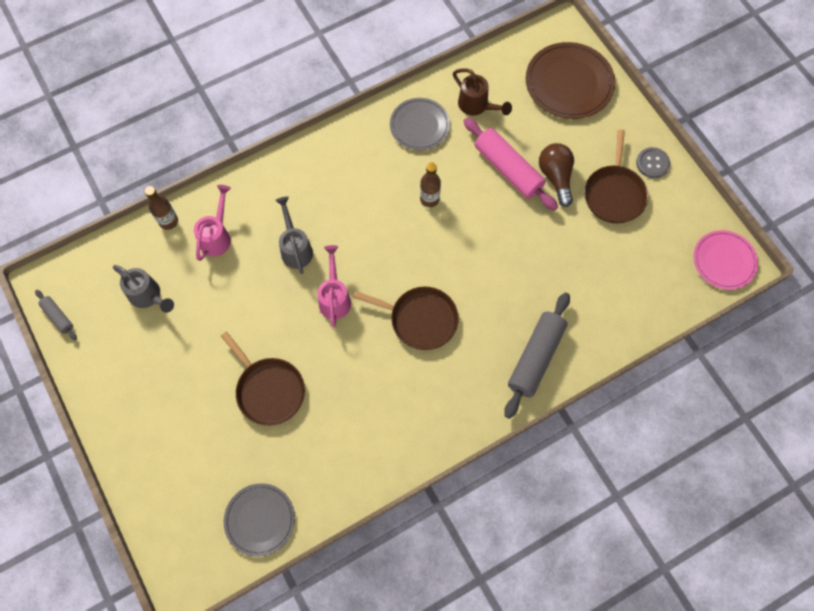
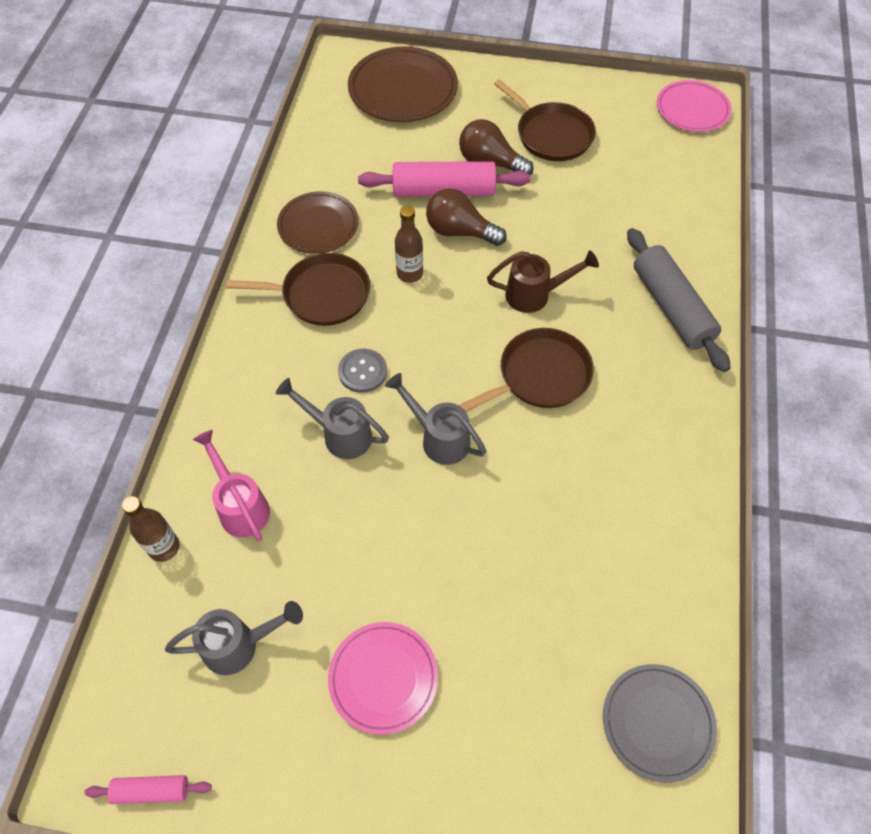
camera: 50 degrees left, 10 degrees down
(58, 317) = (151, 791): grey rolling pin -> pink rolling pin
(182, 373) = (383, 678): none -> pink plate
(268, 390) = (493, 590): brown pan -> brown pan (321, 294)
(334, 297) = (438, 438): pink watering can -> grey watering can
(419, 126) = (318, 225): grey plate -> brown plate
(477, 106) = (349, 168): brown watering can -> brown watering can (535, 295)
(485, 201) = (460, 231): none -> brown light bulb
(652, 163) = (547, 90): grey button -> grey button (362, 371)

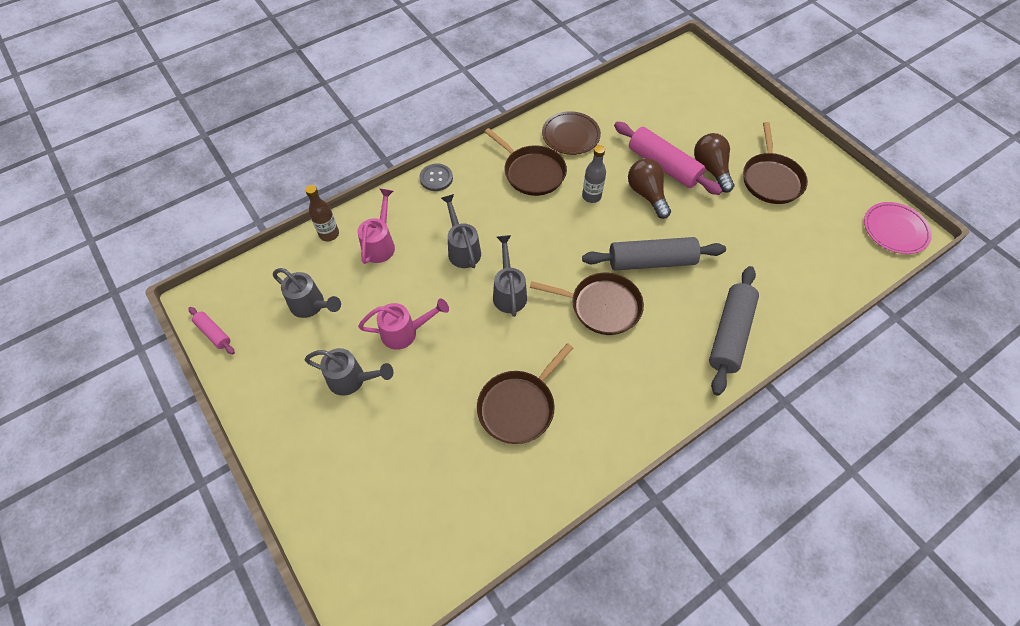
camera: 45 degrees right, 0 degrees up
(362, 371) = (508, 227): grey button -> grey button (436, 178)
(381, 574) = (405, 332): none -> pink watering can
(383, 678) = (352, 380): pink plate -> grey watering can
(403, 89) = (705, 92): brown plate -> none
(409, 273) = (591, 196): brown bottle -> grey bottle
(535, 295) = (651, 261): brown watering can -> grey rolling pin
(575, 541) = (519, 406): none -> brown pan
(657, 722) = (454, 533): grey plate -> none

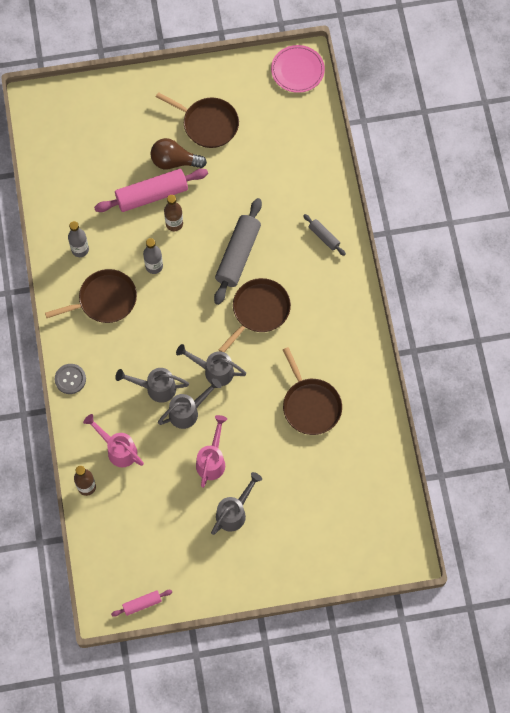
camera: 65 degrees left, 10 degrees up
(312, 306) = (153, 522): grey watering can -> grey watering can (188, 411)
(570, 135) = (80, 249): brown plate -> grey bottle
(647, 194) = (174, 224): brown light bulb -> brown bottle
(729, 334) = (324, 237): grey rolling pin -> grey rolling pin, size x0.49

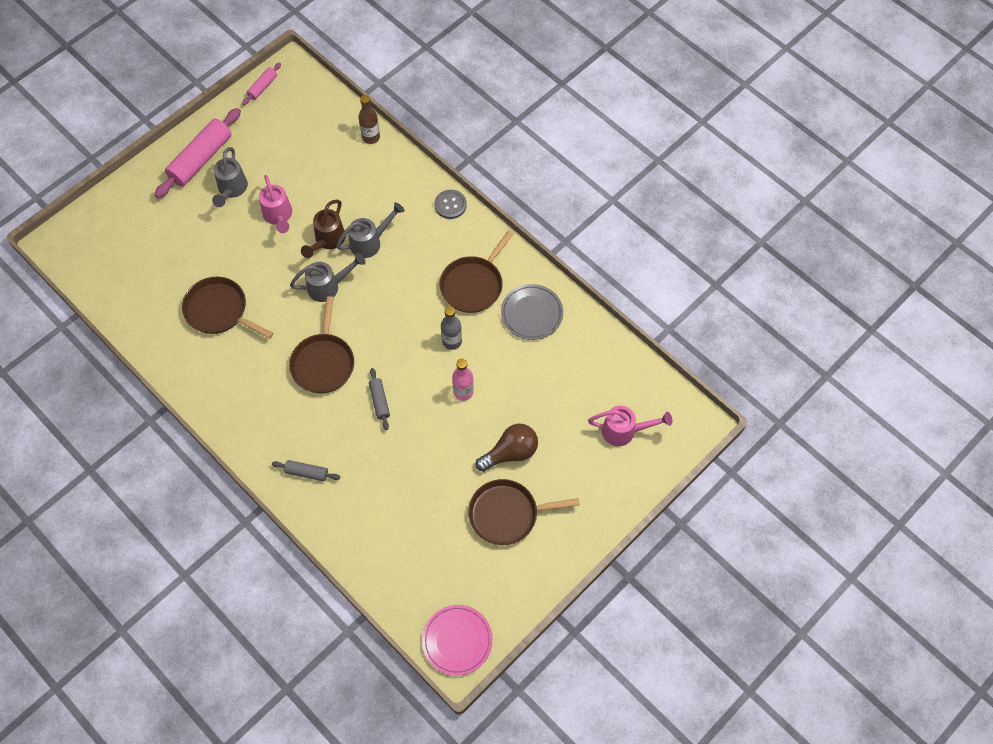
camera: 145 degrees right, 5 degrees down
(80, 249) = (531, 313): grey bottle -> grey plate
(117, 449) = (366, 178): pink watering can -> pink watering can (625, 431)
(152, 195) = (506, 405): pink rolling pin -> pink rolling pin (201, 159)
(174, 224) = (463, 392): brown bottle -> pink bottle
(188, 411) = (327, 241): grey watering can -> brown watering can
(238, 255) = (379, 401): grey rolling pin -> grey rolling pin, size x0.49

